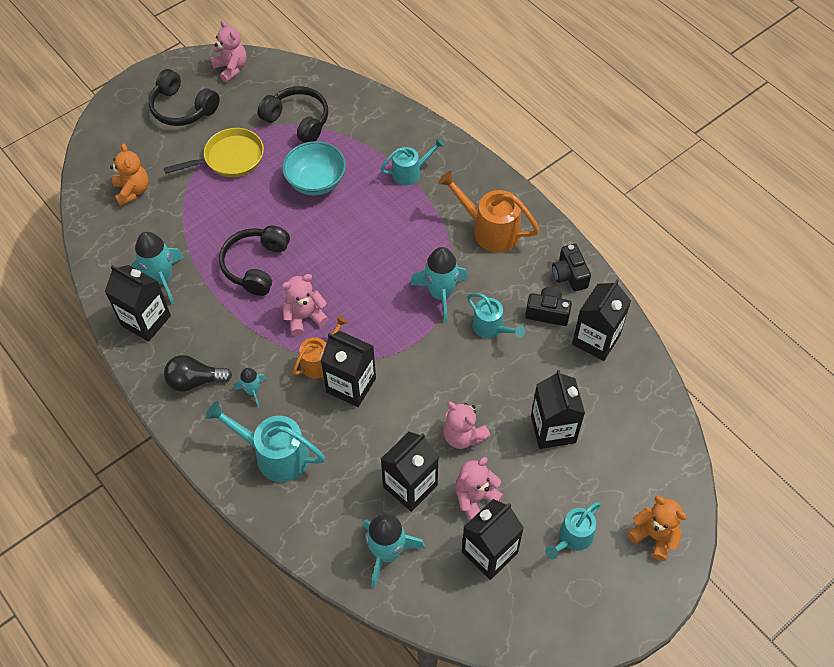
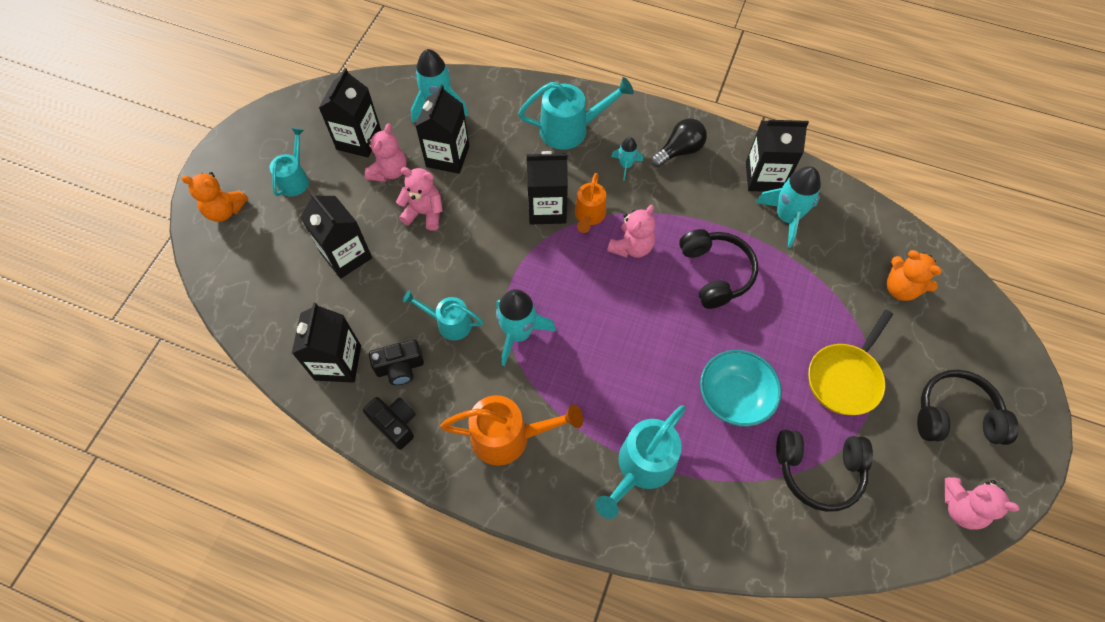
camera: 150 degrees right, 5 degrees up
(410, 172) = (641, 468): turquoise watering can -> turquoise watering can, size x1.57

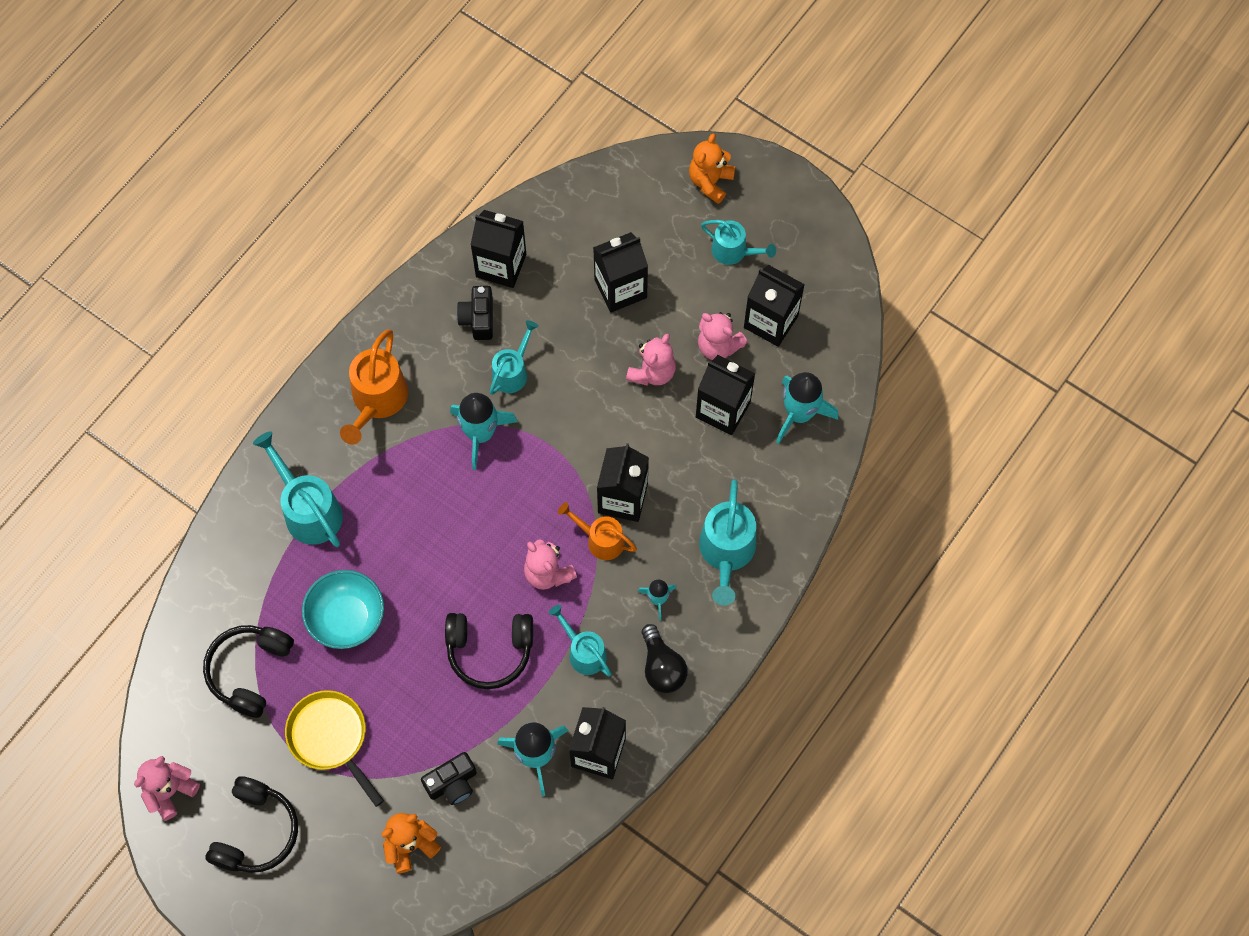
camera: 105 degrees right, 5 degrees up
(395, 424) = (422, 305): black camera -> black camera (452, 783)
(688, 205) = (583, 652): none -> turquoise watering can

